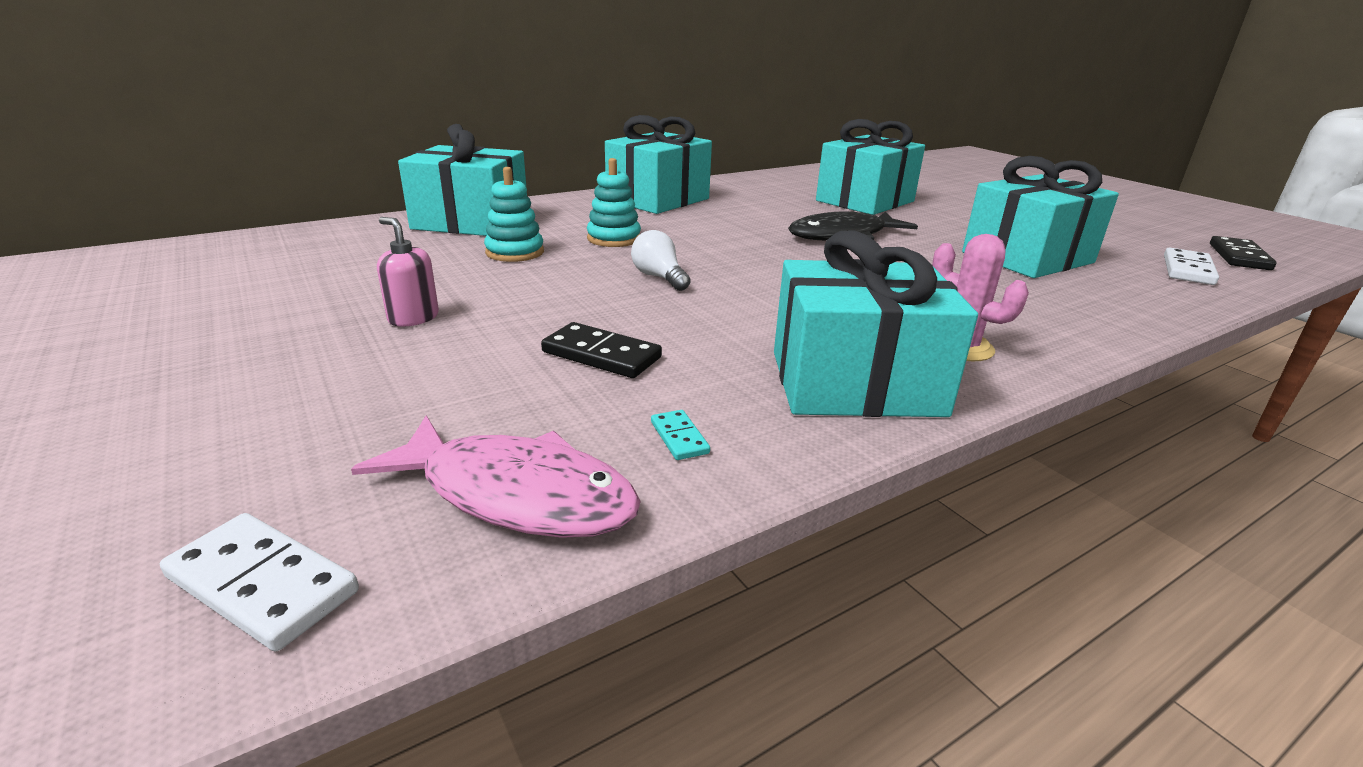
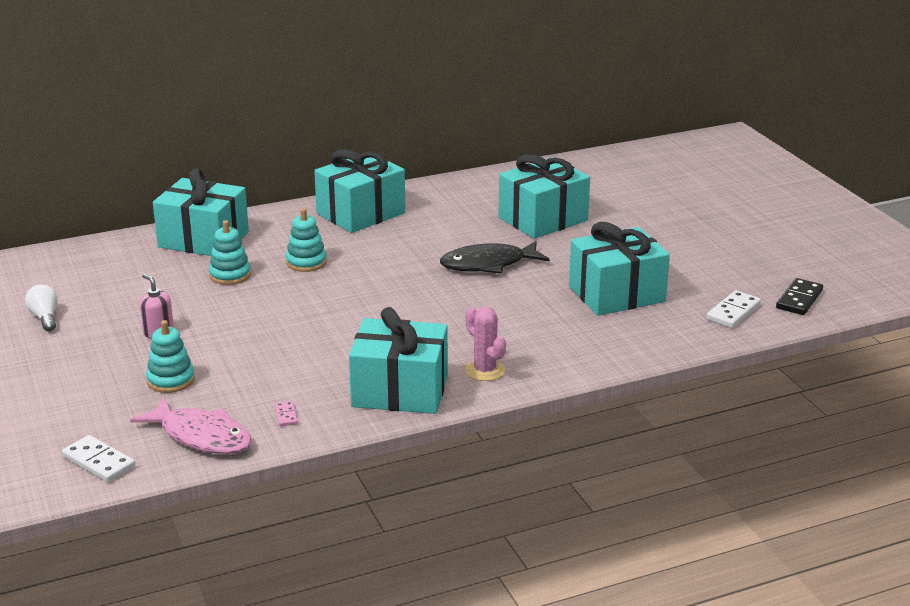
camera: 10 degrees right, 0 degrees up
(439, 387) = (171, 380): none -> turquoise stacking toy
(601, 355) = (263, 364): black domino -> none
(659, 277) = (323, 304): white light bulb -> white light bulb (45, 317)
(679, 437) = (286, 415): turquoise domino -> pink domino

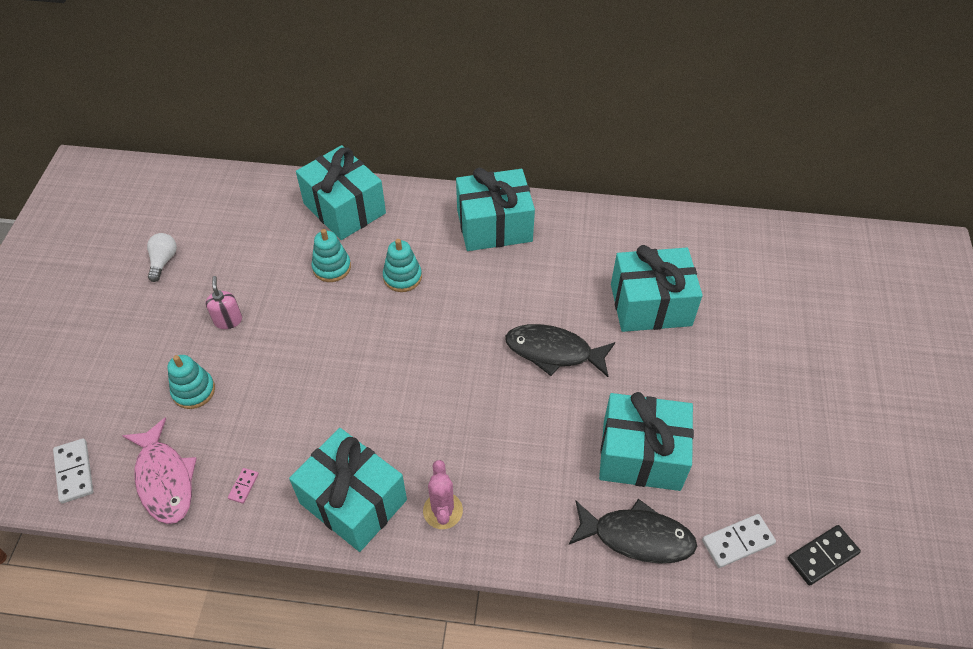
camera: 30 degrees right, 25 degrees up
(656, 333) = (637, 537): none -> black fish

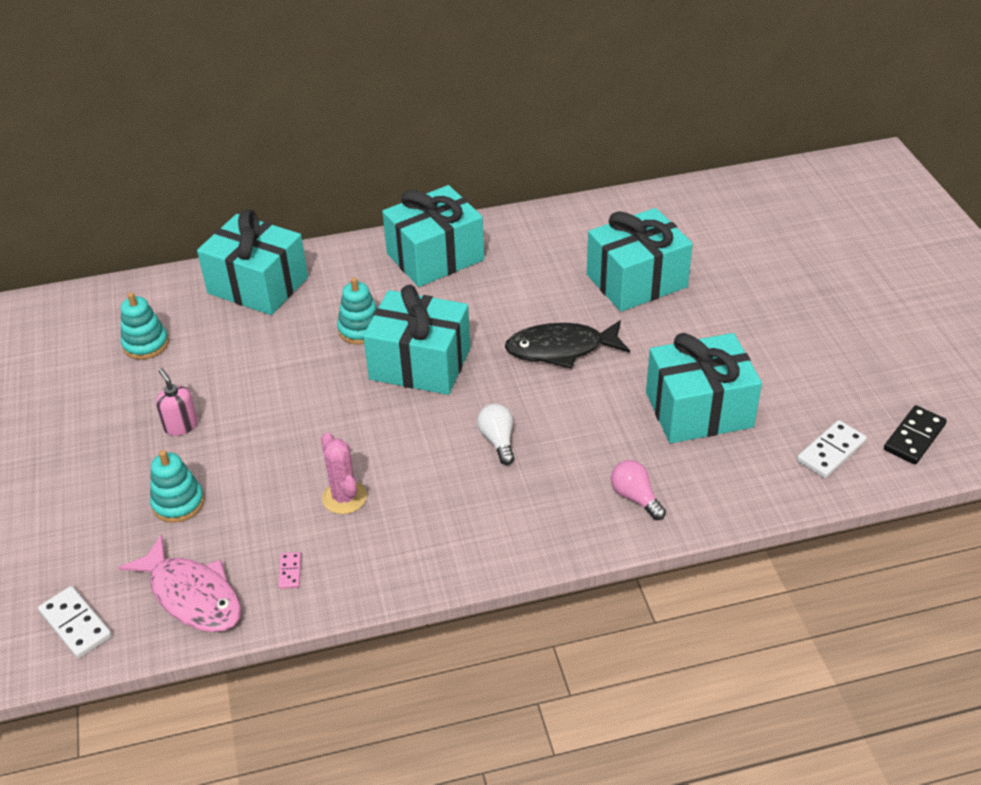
camera: 20 degrees left, 10 degrees down
(163, 261) = (68, 392): white light bulb -> white light bulb (498, 440)
(332, 267) = (275, 343): turquoise stacking toy -> turquoise stacking toy (145, 344)
(353, 501) = (422, 545): turquoise gift -> turquoise gift (420, 364)
(442, 511) = (524, 522): pink cactus -> pink cactus (344, 497)
(544, 522) = (635, 497): none -> pink light bulb
(637, 537) = (733, 479): black fish -> none

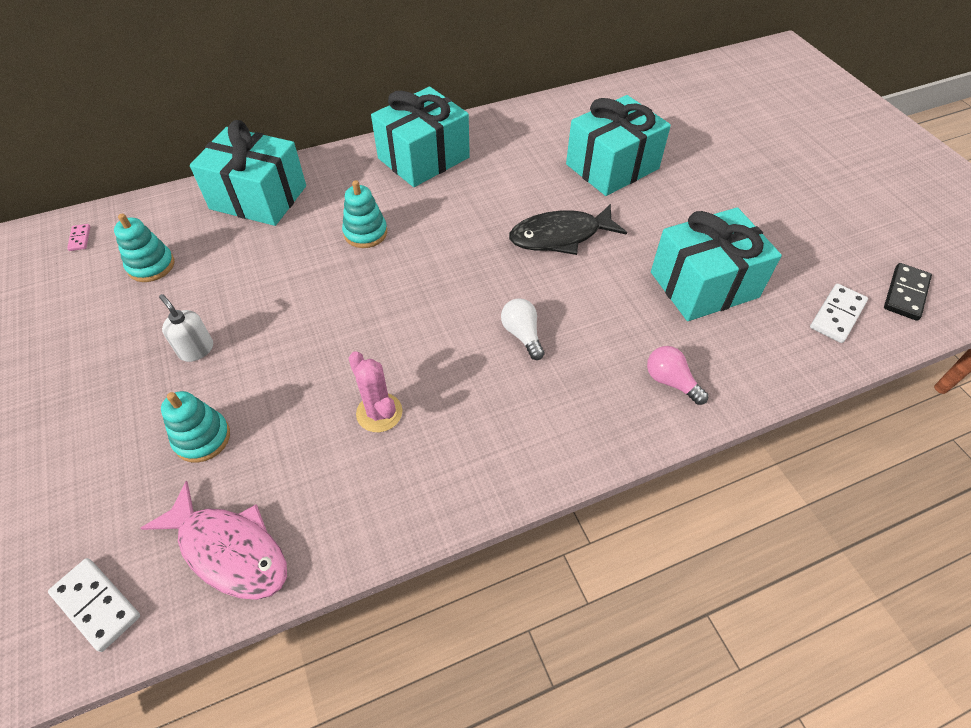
camera: 10 degrees left, 10 degrees up
(181, 425) = (196, 349): pink soap dispenser -> white soap dispenser
(290, 572) = (335, 507): pink domino -> pink domino (80, 238)
(420, 364) = (429, 262): turquoise gift -> none

